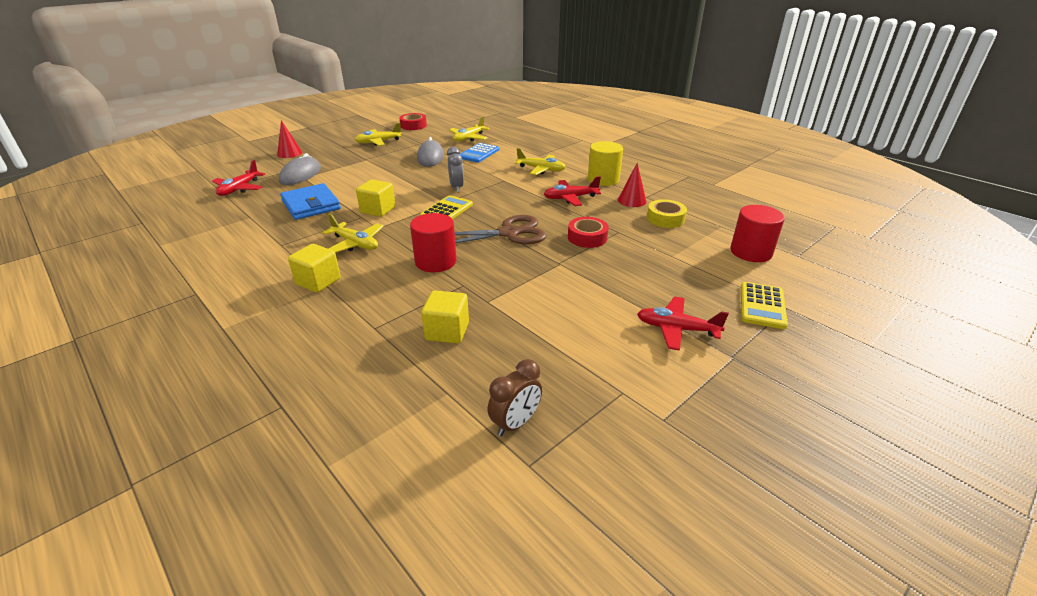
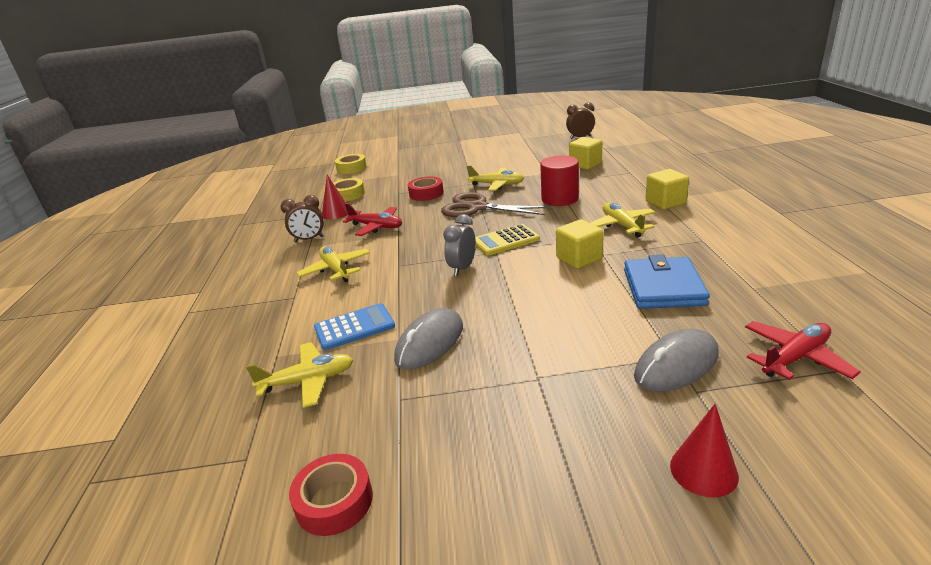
camera: 140 degrees left, 5 degrees down
(378, 142) = (475, 441): yellow plane -> yellow plane (497, 185)
(603, 179) = (309, 239): yellow cylinder -> brown clock
(676, 329) = (464, 149): red plane -> none
(751, 252) = (351, 168): red cylinder -> yellow tape
(762, 306) = (406, 150): yellow calculator -> none

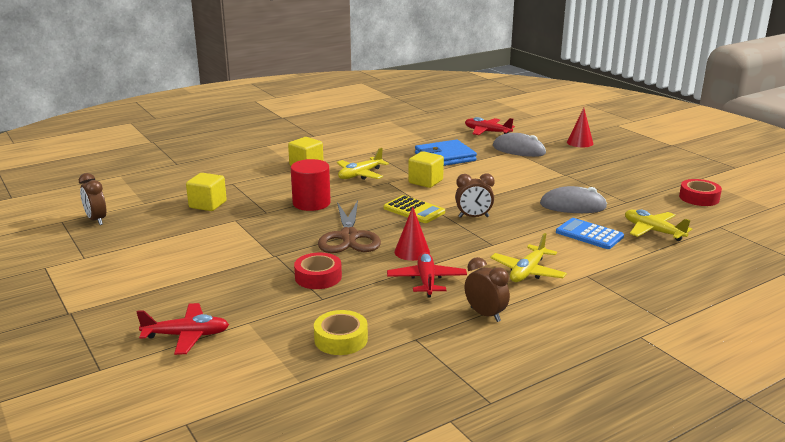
camera: 120 degrees left, 5 degrees down
(336, 213) = (406, 324): red cone -> red cone (412, 252)
(351, 168) = (219, 384): yellow tape -> none
(403, 162) = (186, 335): none -> red plane
(462, 268) = (473, 217): grey clock -> brown clock
(497, 185) = (279, 240): yellow plane -> none

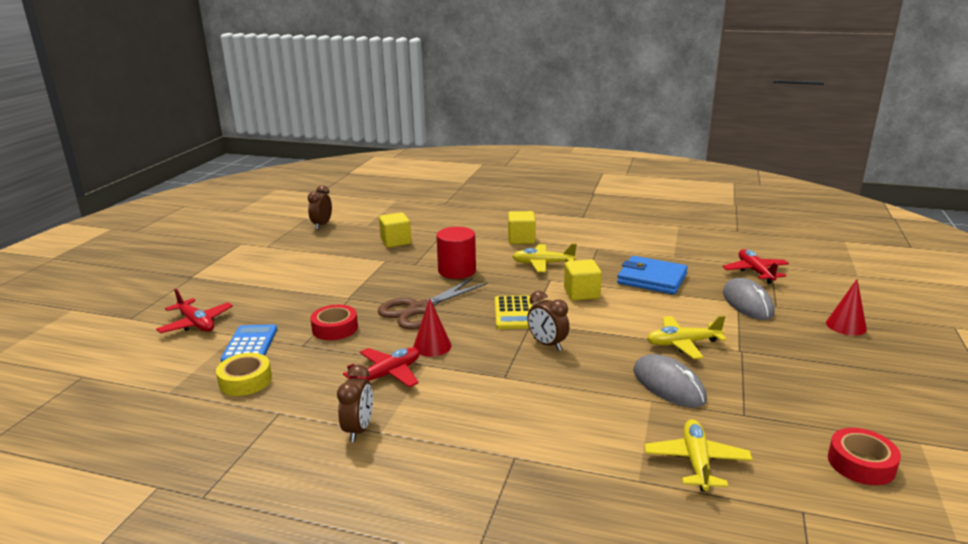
camera: 50 degrees right, 0 degrees up
(527, 272) = (473, 418): yellow plane -> yellow plane (682, 343)
(589, 234) = (615, 422): blue calculator -> blue calculator (250, 345)

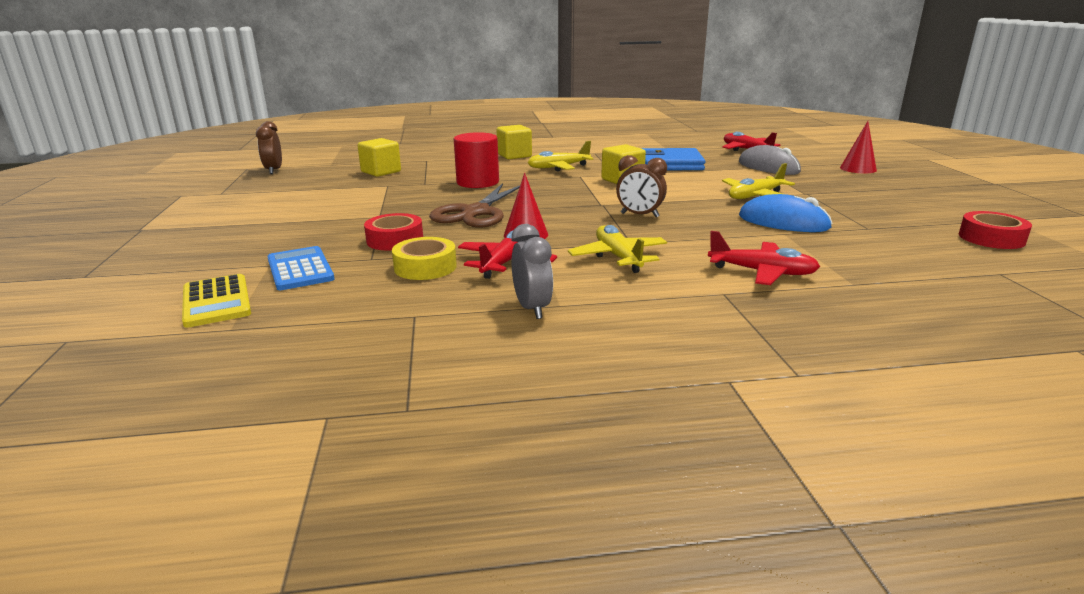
camera: 25 degrees left, 0 degrees up
(196, 323) = (198, 265): red plane -> red plane (762, 272)
(245, 381) = (333, 298): yellow tape -> yellow tape (425, 267)
(359, 430) = (532, 308): brown clock -> grey clock
(514, 313) = (577, 201): yellow calculator -> yellow calculator (216, 301)
(668, 385) = (783, 222): grey mouse -> blue mouse
(696, 462) = (879, 262): yellow plane -> yellow plane (618, 257)

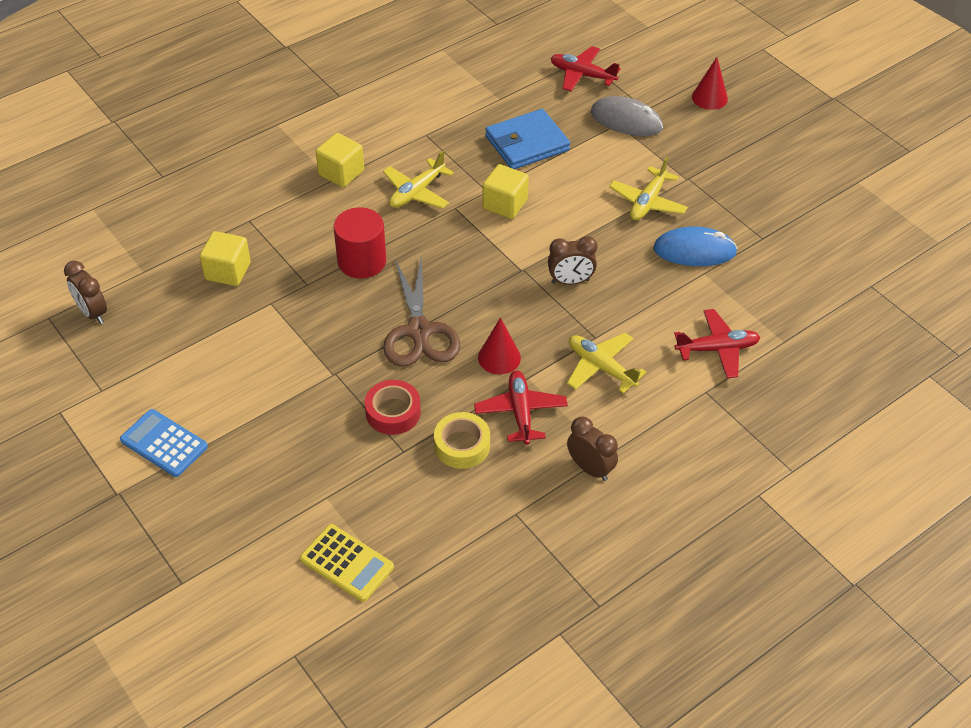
camera: 30 degrees left, 25 degrees up
(300, 269) = (361, 492): blue calculator -> blue calculator (164, 443)
(532, 308) = (590, 468): grey clock -> brown clock
(991, 238) = (853, 225): red tape -> none

